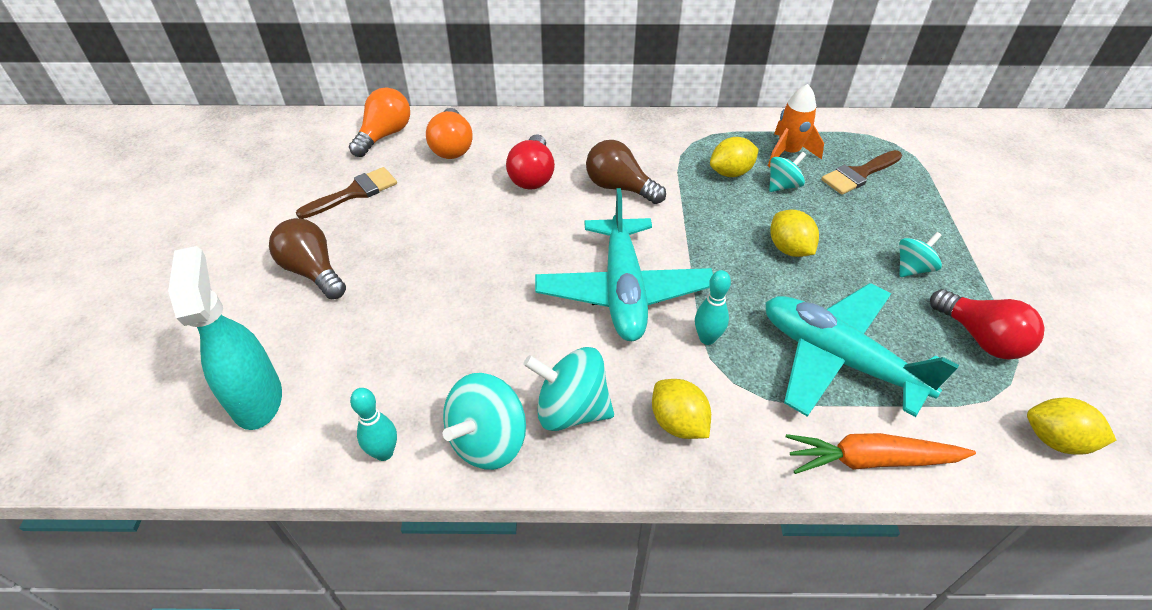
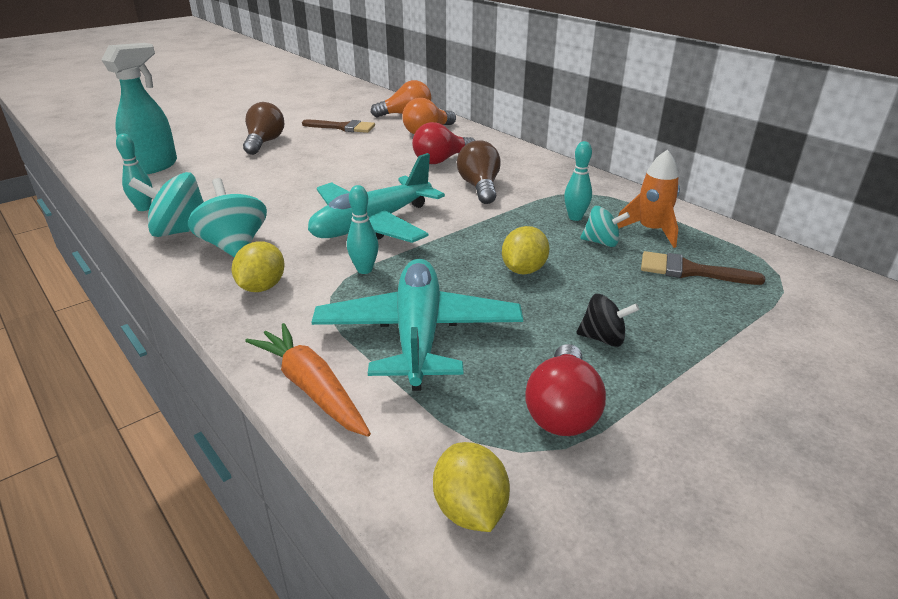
camera: 50 degrees right, 15 degrees down
(731, 172) = (575, 217): yellow lemon -> turquoise bowling pin
(912, 268) = (603, 338): turquoise spinning top -> black spinning top

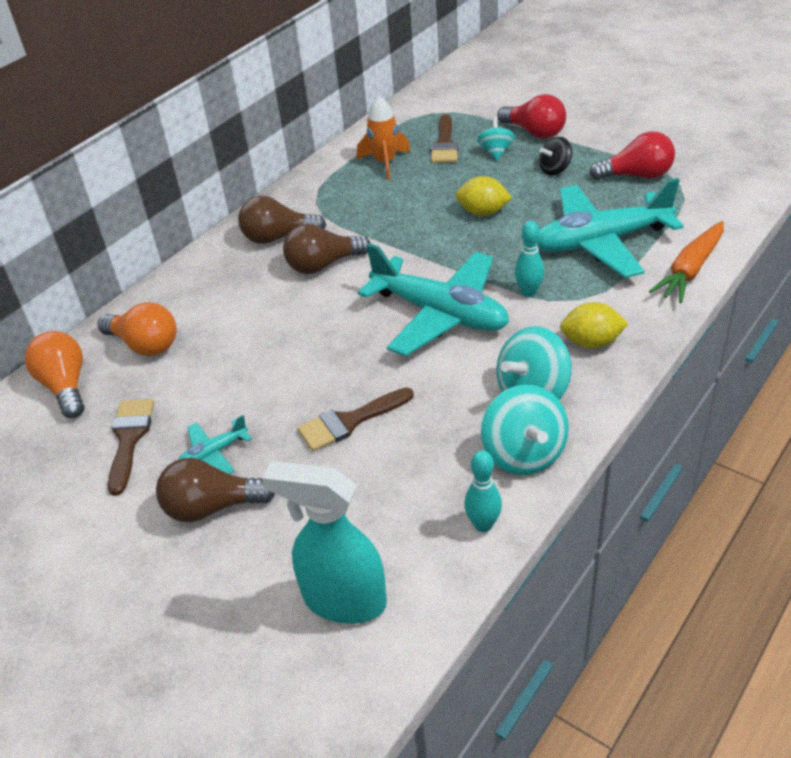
camera: 100 degrees left, 10 degrees up
(287, 180) = (349, 421): none -> brown brush
(306, 144) = (213, 453): none -> turquoise plane
(441, 160) = (249, 309): red light bulb -> red light bulb (534, 132)
(470, 509) = (732, 191): yellow lemon -> none
(532, 175) = (278, 237): none -> brown light bulb
(575, 217) = (374, 200): turquoise bowling pin -> none
(601, 242) = (417, 183): turquoise spinning top -> turquoise spinning top (496, 152)
(603, 338) = (555, 170): black spinning top -> black spinning top turned 120 degrees counterclockwise

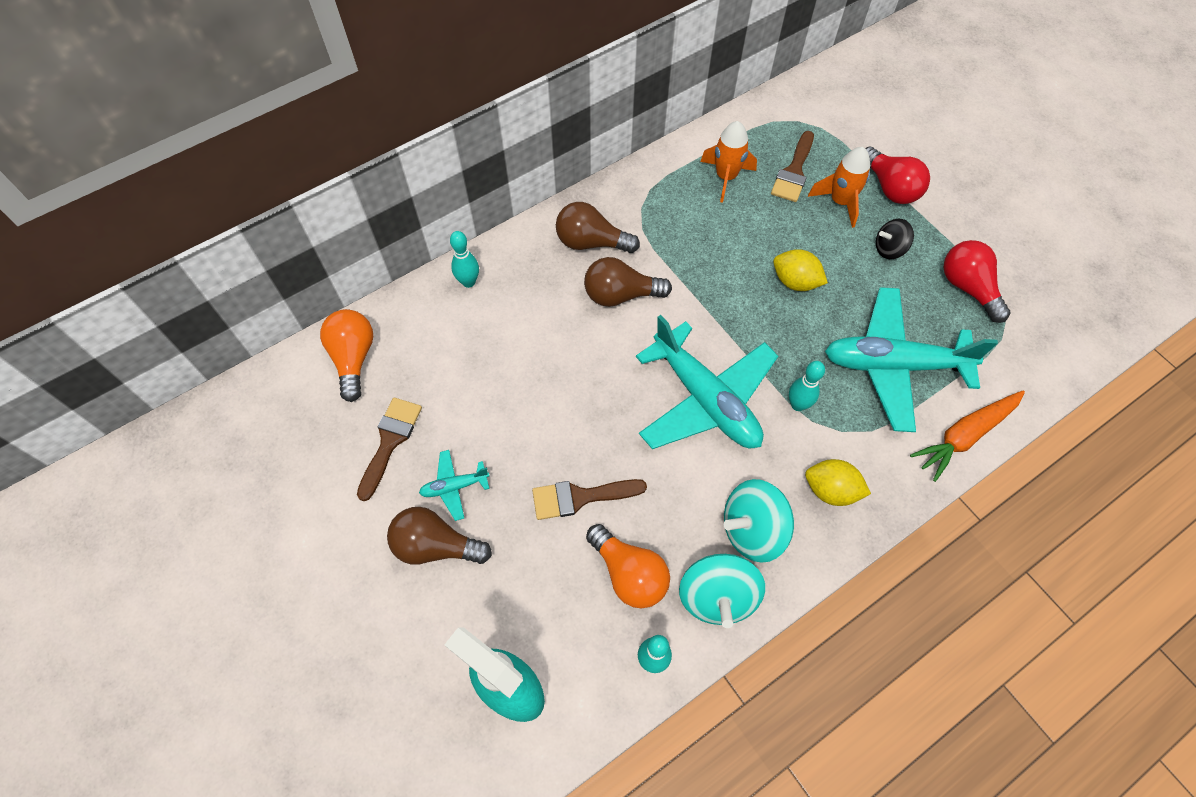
camera: 15 degrees right, 20 degrees up
(145, 345) = (433, 335): orange light bulb -> orange light bulb (629, 573)
(167, 297) = (468, 282): none -> turquoise bowling pin
(496, 152) = (840, 202): turquoise spinning top -> orange rocket
(636, 175) = (968, 288): red light bulb -> red light bulb turned 135 degrees counterclockwise

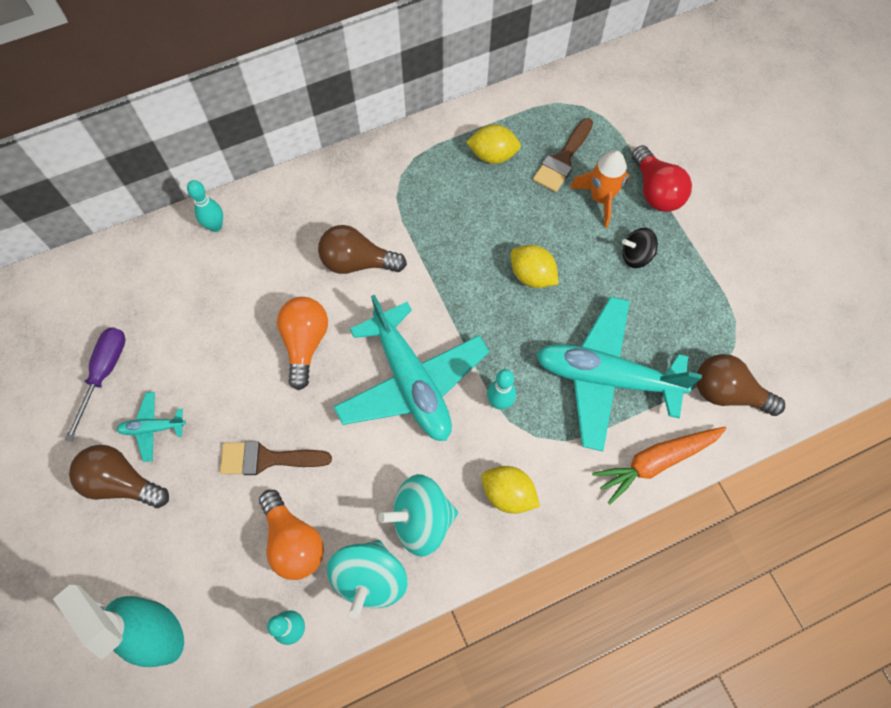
camera: 10 degrees right, 5 degrees up
(353, 358) = (90, 286): orange light bulb -> orange light bulb (305, 343)
(390, 441) = (104, 373): brown brush -> purple screwdriver
(591, 242) = (343, 203): brown light bulb -> brown light bulb (727, 392)
(725, 177) = (493, 155): orange rocket -> yellow lemon
(968, 288) = (704, 309): red light bulb -> none

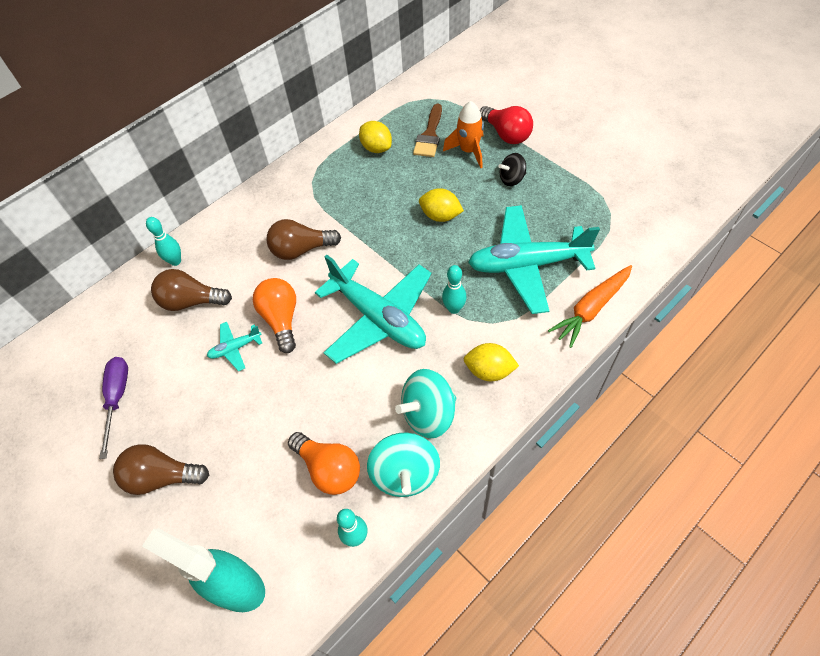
camera: 15 degrees left, 10 degrees down
(153, 428) = (175, 425): turquoise plane -> turquoise plane (235, 348)
(267, 459) = (282, 414): brown brush -> none
(493, 155) = (376, 148): yellow lemon -> yellow lemon turned 60 degrees clockwise
(727, 392) = (620, 245): brown light bulb -> brown light bulb (191, 301)

